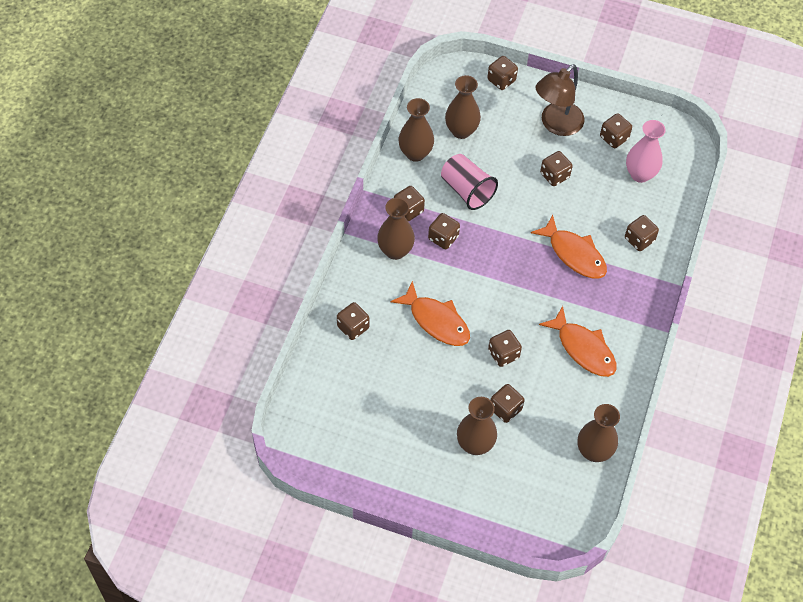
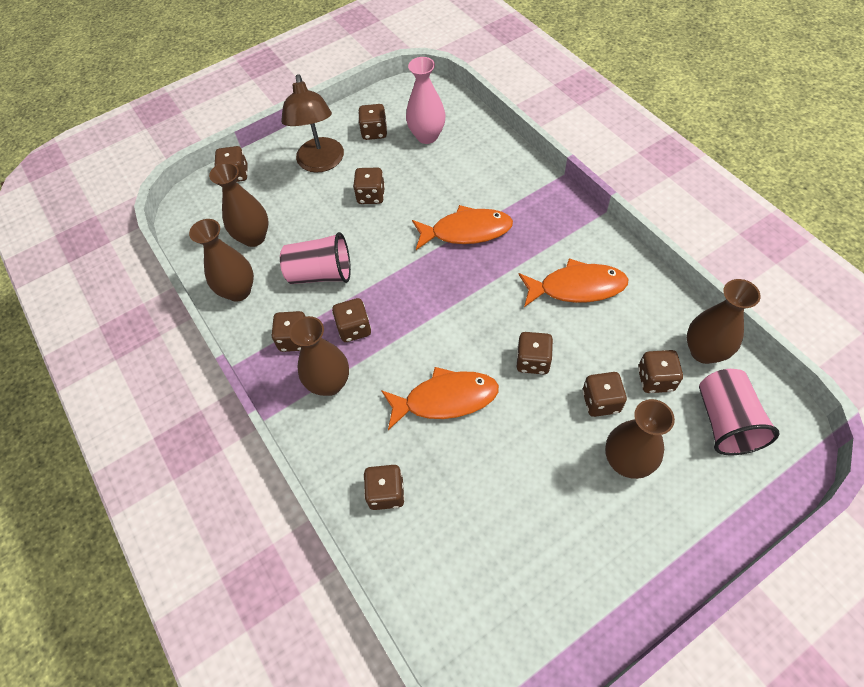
camera: 45 degrees left, 0 degrees up
(548, 487) = (725, 421): none -> pink cup
(639, 240) = (492, 175): brown dice -> brown dice (655, 379)

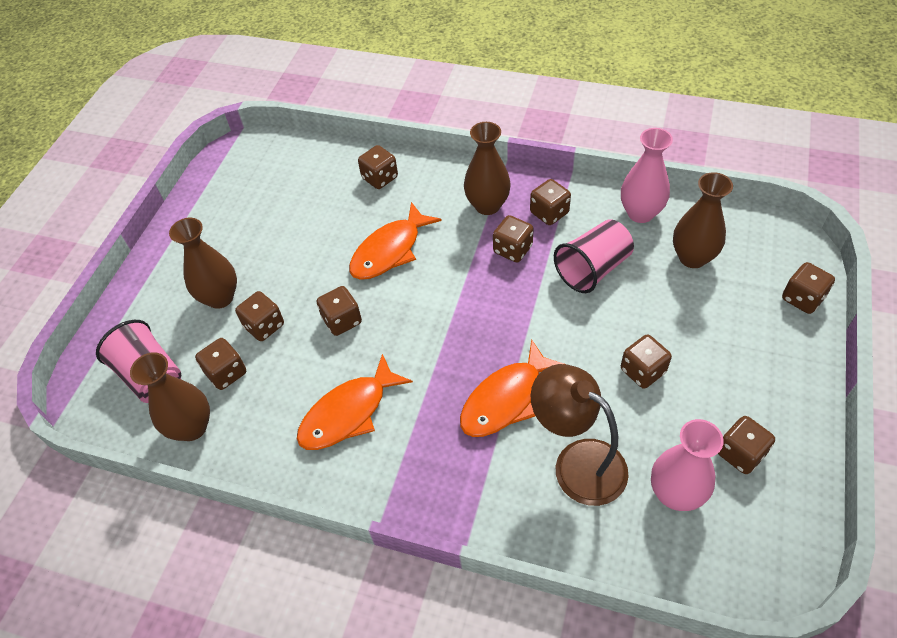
camera: 140 degrees right, 5 degrees down
(238, 291) = (640, 213): brown vase -> pink vase
(321, 163) = (741, 371): brown lamp -> brown lamp (577, 462)

